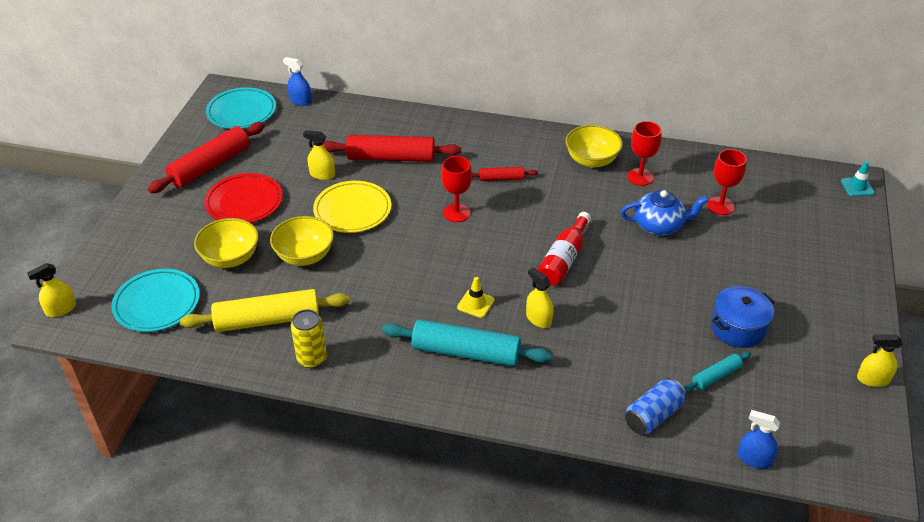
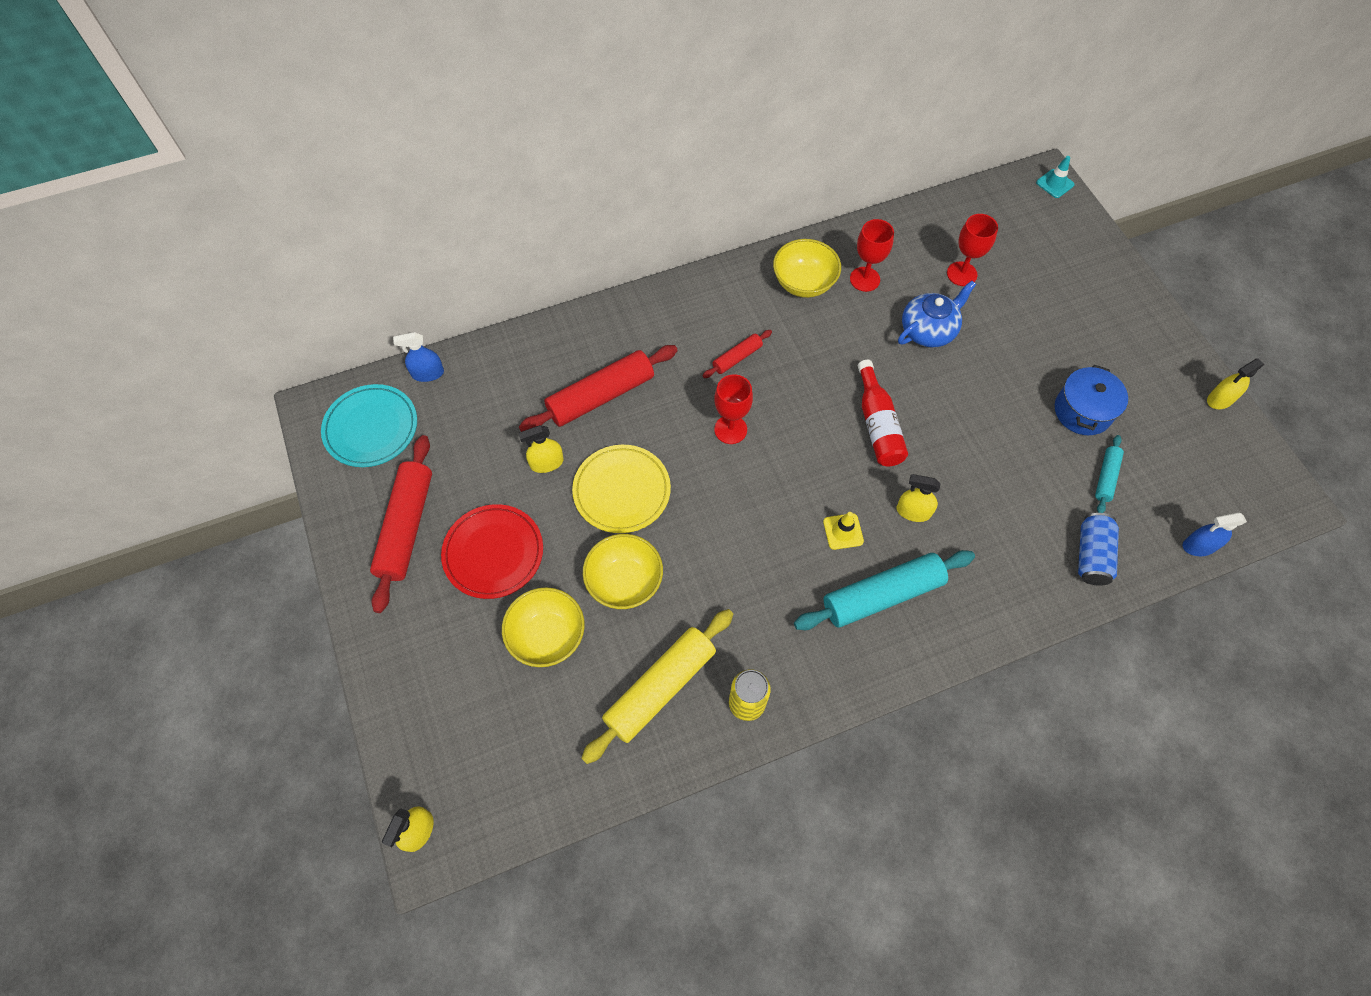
camera: 35 degrees left, 20 degrees up
(157, 303) = (522, 748): turquoise plate -> none

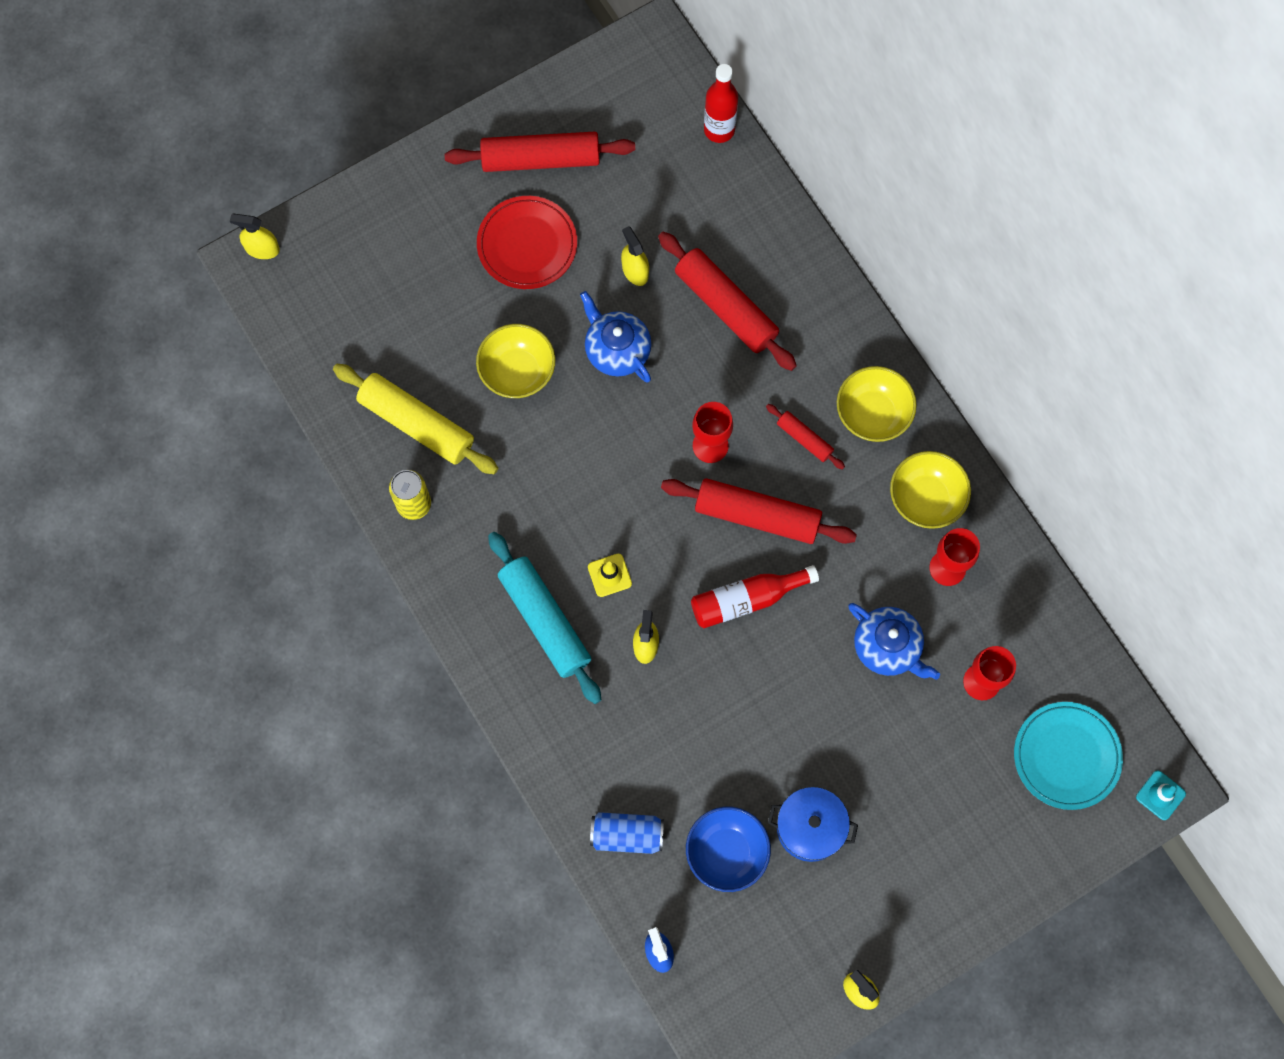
camera: 80 degrees right, 10 degrees up
(371, 428) = (643, 95): turquoise plate -> turquoise plate (1066, 756)
(428, 373) = (719, 130): blue spray bottle -> red bottle
(547, 636) = (451, 313): yellow bowl -> yellow bowl (872, 414)
(622, 491) = (616, 350): yellow plate -> blue teapot
(801, 404) = (757, 515): none -> red rolling pin
(1105, 477) = (726, 852): turquoise rolling pin -> blue bowl

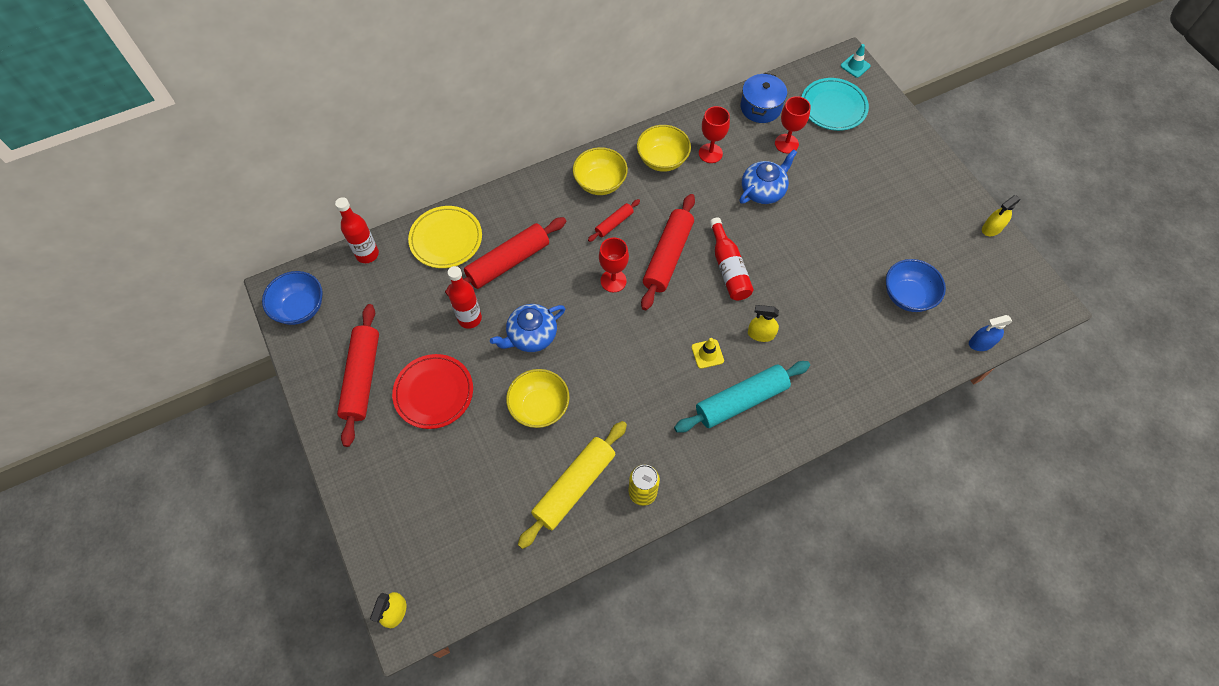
camera: 85 degrees left, 10 degrees down
(627, 835) = (900, 357): blue can -> none
(631, 67) = (300, 308): none -> blue bowl
(635, 271) = (469, 318): yellow spray bottle -> red bottle
(753, 223) = (446, 239): none -> yellow plate
(810, 828) = (887, 245): blue pot -> blue pot (760, 107)

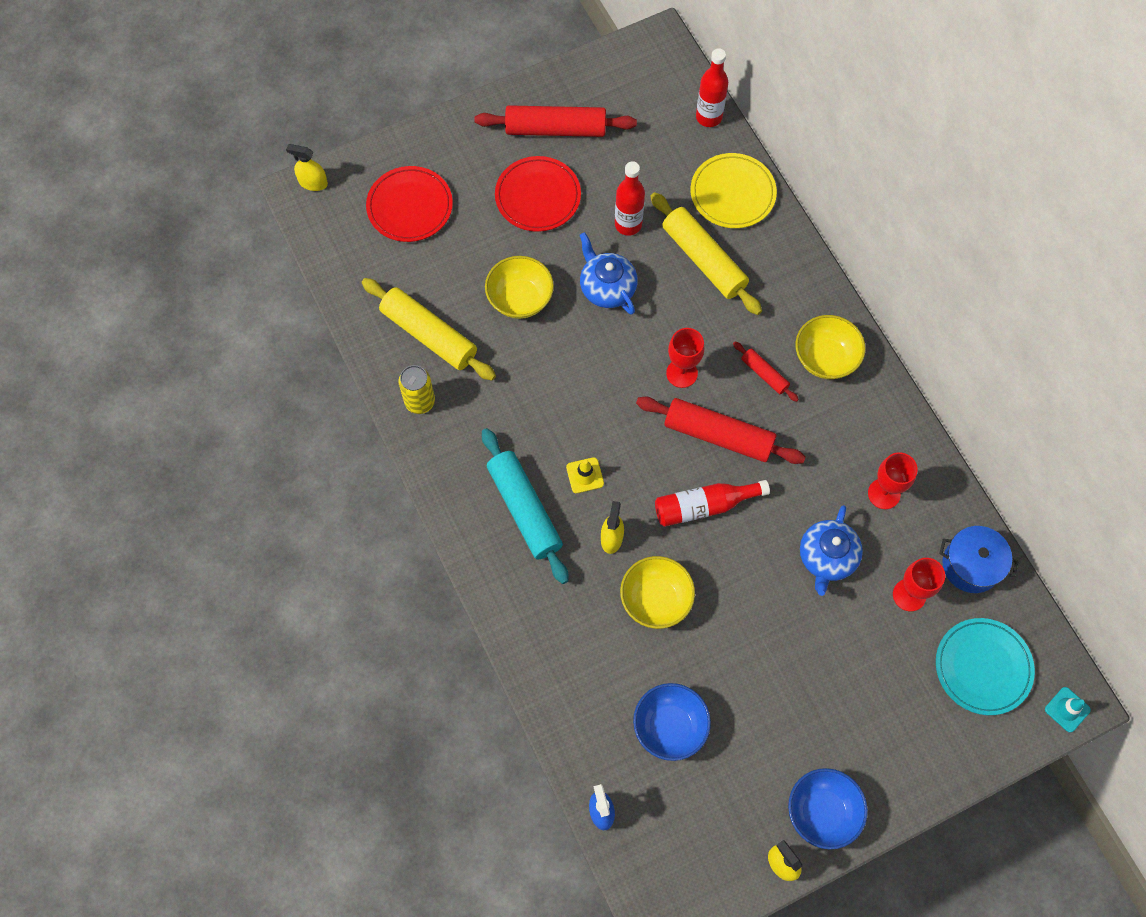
camera: 90 degrees right, 5 degrees up
(300, 308) = (638, 63): blue bowl -> blue bowl (822, 812)
(433, 510) = (410, 206): none -> red plate
(508, 262) = (703, 260): red rolling pin -> yellow rolling pin
(662, 160) = (868, 433): yellow bowl -> yellow bowl (655, 599)
(763, 190) = (827, 557): blue teapot -> blue teapot turned 60 degrees clockwise

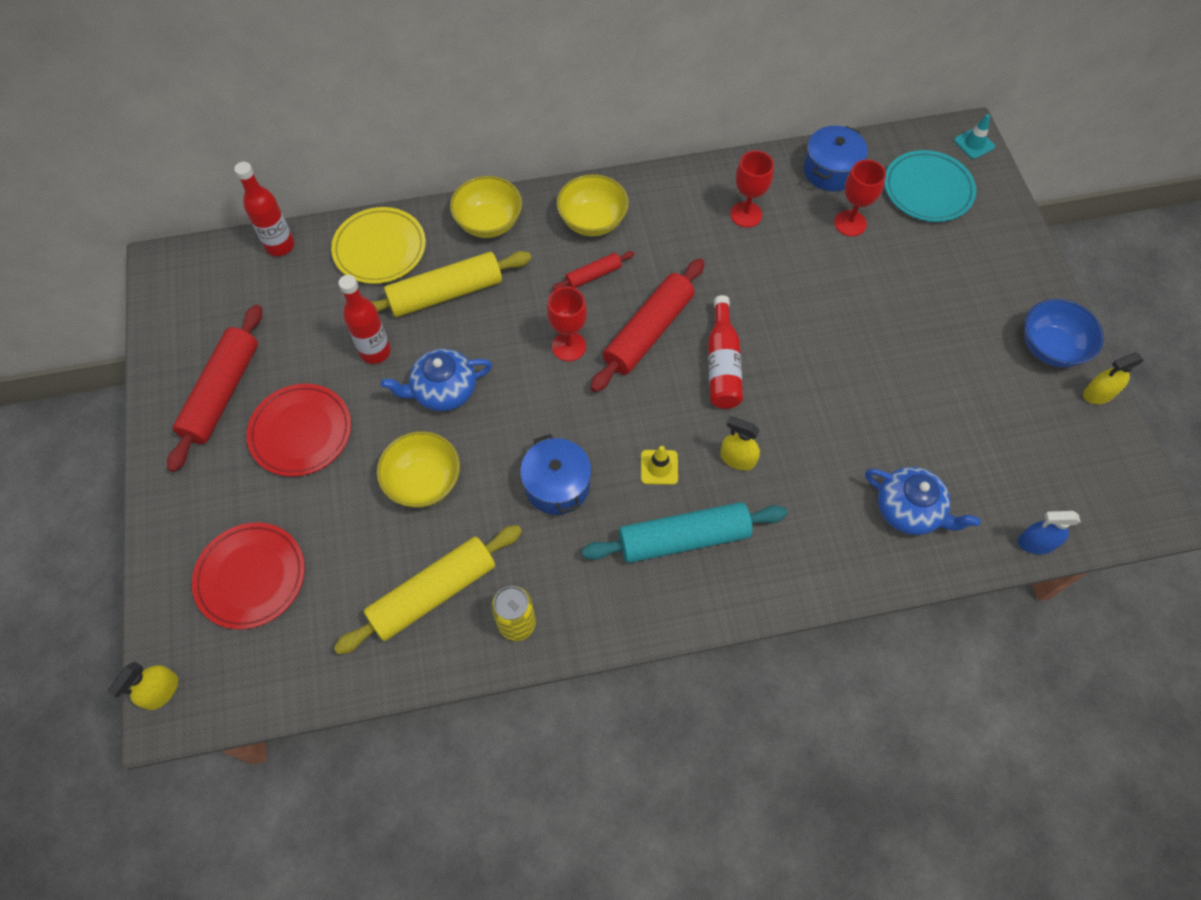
camera: 75 degrees left, 5 degrees down
(545, 399) = (557, 485): none -> blue pot
(655, 599) = (814, 434): yellow bowl -> yellow bowl (489, 223)
(669, 727) = (952, 456): blue bowl -> none
(827, 557) = (800, 276): blue teapot -> blue teapot (909, 510)

